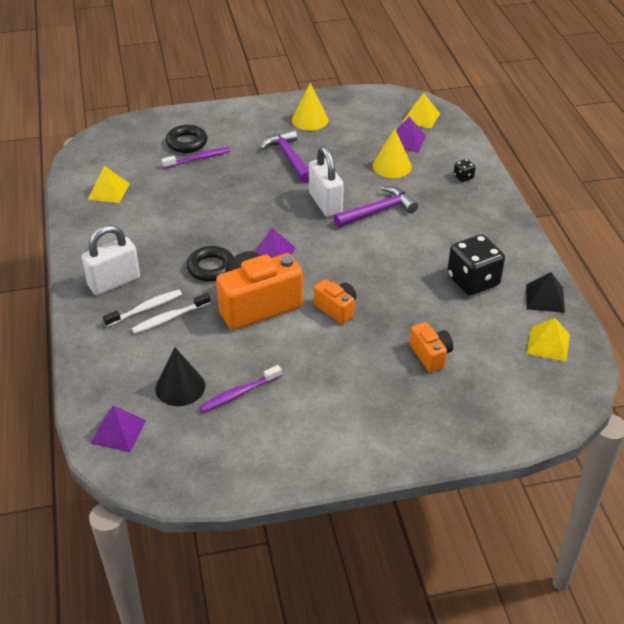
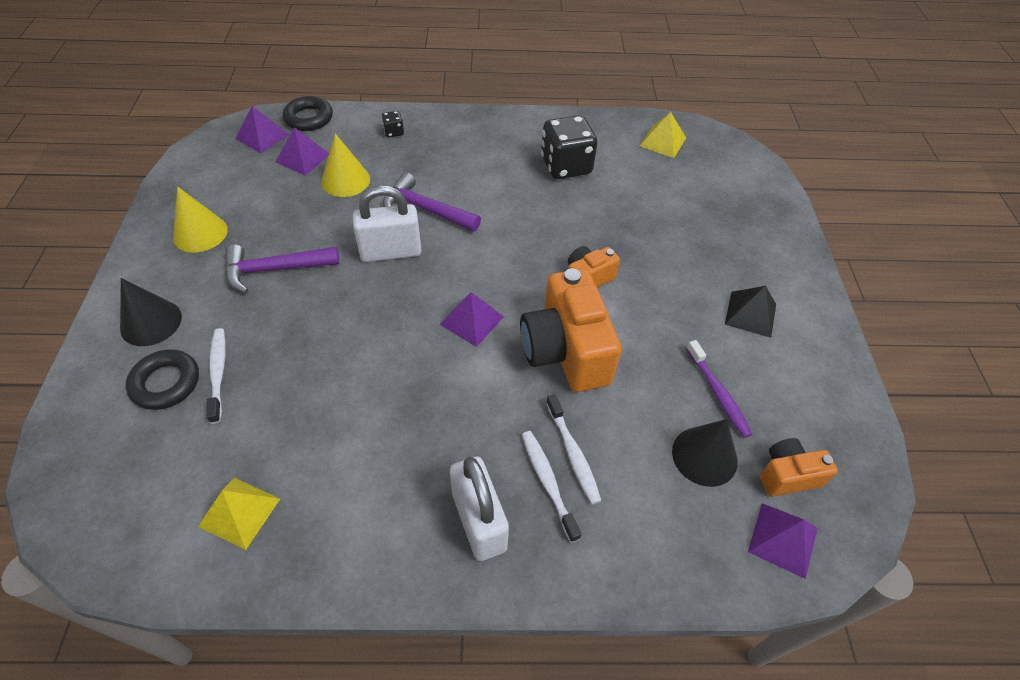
camera: 80 degrees left, 10 degrees up
(198, 159) = (218, 373): purple toothbrush -> white toothbrush
(211, 268) = (480, 391): black ring -> black ring (309, 118)
(229, 124) = (151, 322): none -> black cone
(378, 211) = (426, 209): purple hammer -> purple hammer turned 45 degrees counterclockwise
(421, 117) = (262, 136): yellow pyramid -> purple pyramid
(430, 355) = (670, 220): orange camera -> orange camera (787, 475)
(545, 298) = (601, 127): black pyramid -> black pyramid (750, 314)

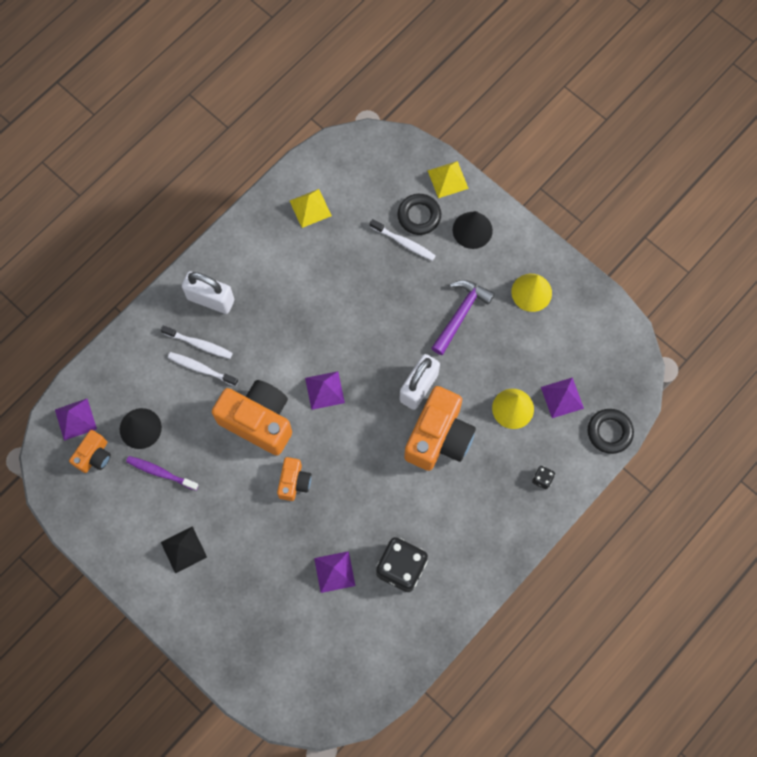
camera: 135 degrees right, 20 degrees up
(262, 136) = (611, 387): purple pyramid -> purple pyramid (334, 572)
(426, 209) = (439, 437): purple hammer -> orange camera
(662, 142) = (364, 667): yellow pyramid -> yellow pyramid (448, 179)

